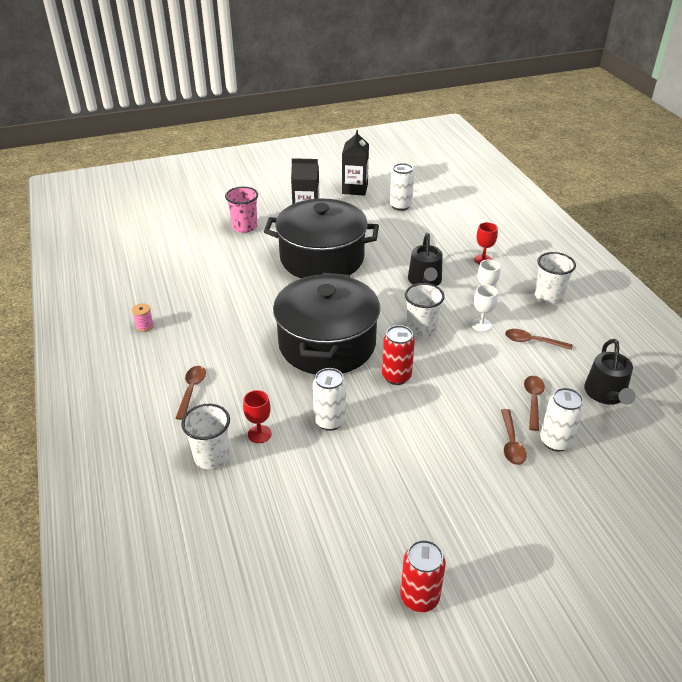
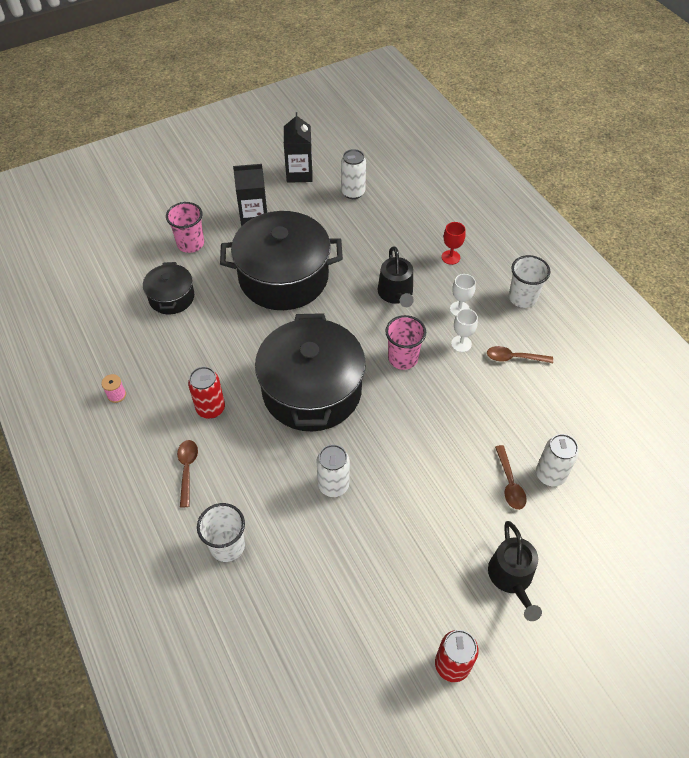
camera: 10 degrees left, 15 degrees up
(216, 262) = (171, 297): none -> black pot
(259, 434) = (268, 511): red goblet -> none
(396, 376) = (388, 421): red can -> red can (210, 408)
(421, 329) = (403, 358): white cup -> pink cup
(533, 400) = (523, 430): brown spoon -> none
(606, 394) = (590, 412): black watering can -> black watering can (511, 577)

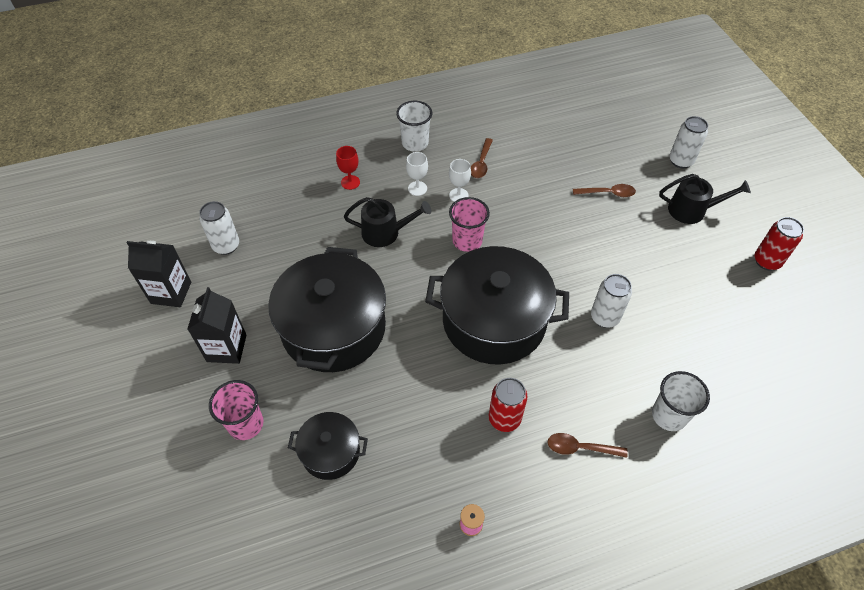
camera: 80 degrees left, 0 degrees up
(550, 475) = (601, 167): white can -> white can (680, 161)

